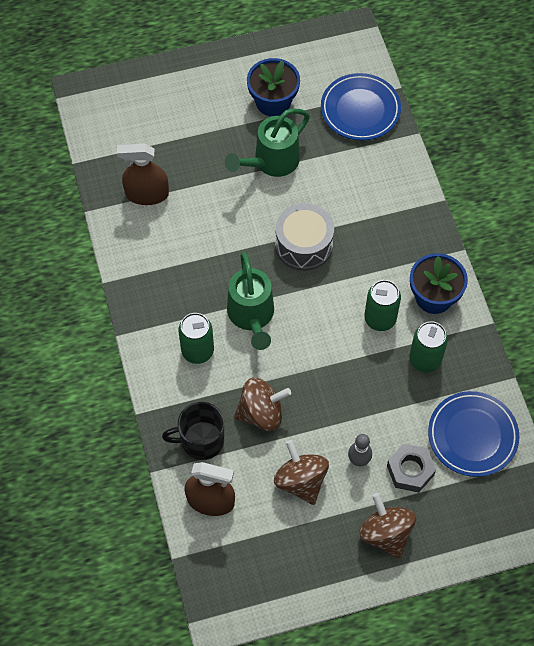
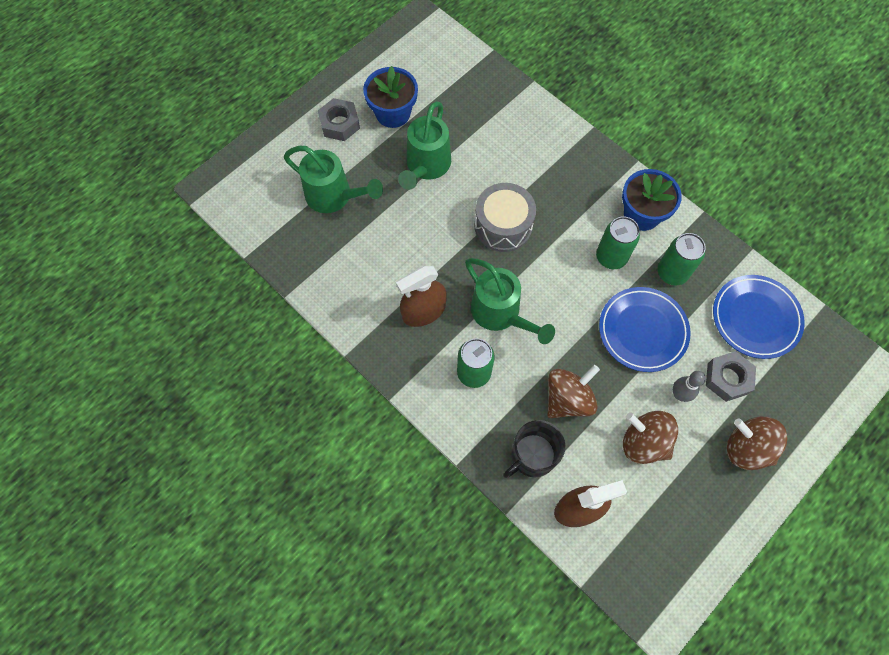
camera: 30 degrees left, 5 degrees up
(147, 194) = (333, 251): brown spray bottle -> brown spray bottle (424, 311)
(177, 149) = (334, 196): none -> green watering can
(221, 89) = (340, 124): none -> grey nut
(360, 110) = (472, 84): blue plate -> blue plate (642, 331)

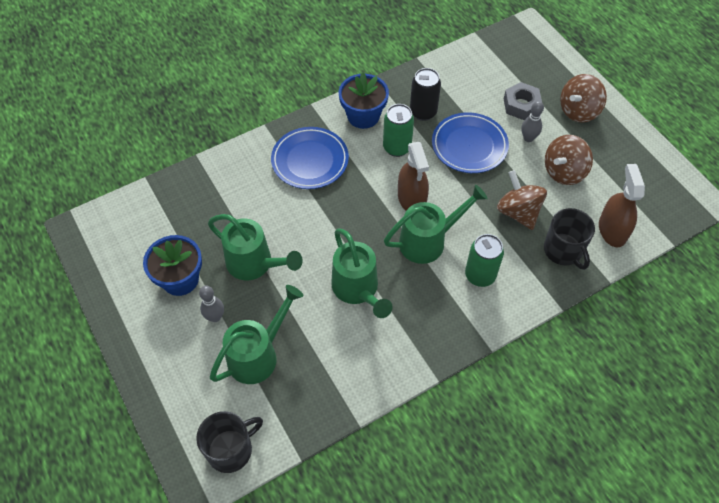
camera: 75 degrees left, 10 degrees down
(243, 201) = (231, 450): none -> black mug
(340, 124) = (172, 332): grey nut -> none
(362, 152) = (215, 317): none -> grey bowling pin
(423, 261) = (358, 290): none -> green watering can
(424, 311) = (409, 301): brown spray bottle -> brown spray bottle (411, 199)
(503, 226) = (341, 217): grey drum -> none
(672, 273) = (423, 112): green can -> black can
(755, 318) = (476, 74): blue plate -> blue plate (310, 160)

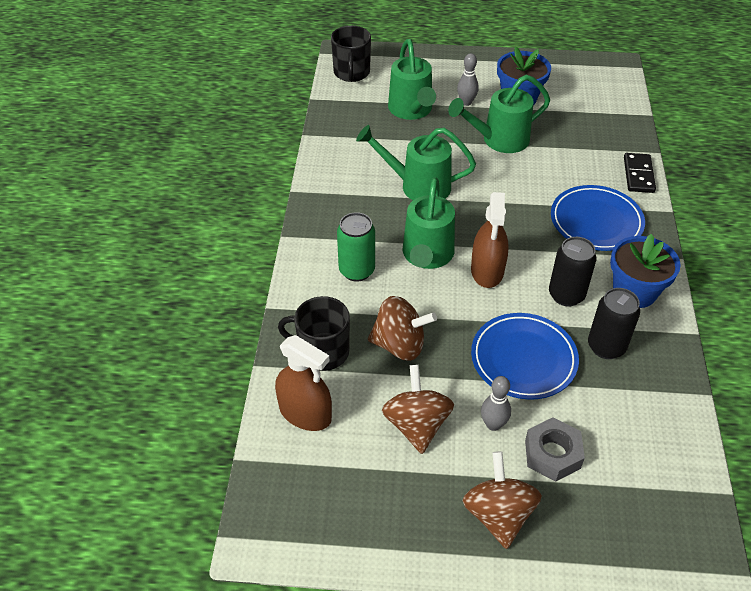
camera: 125 degrees right, 10 degrees down
(235, 157) = (638, 175): none -> black domino
(397, 147) = (566, 295): green can -> black can
(411, 199) = (487, 270): brown spray bottle -> brown spray bottle turned 105 degrees counterclockwise

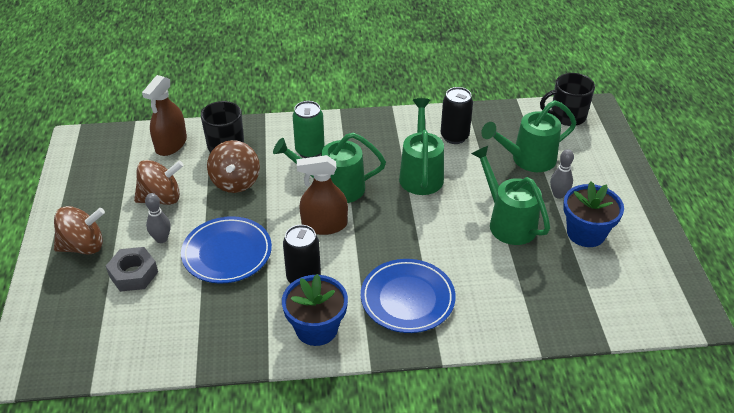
camera: 80 degrees right, 5 degrees down
(606, 347) = (245, 307): black can -> black can (454, 137)
(638, 175) = (493, 334): black domino -> none

